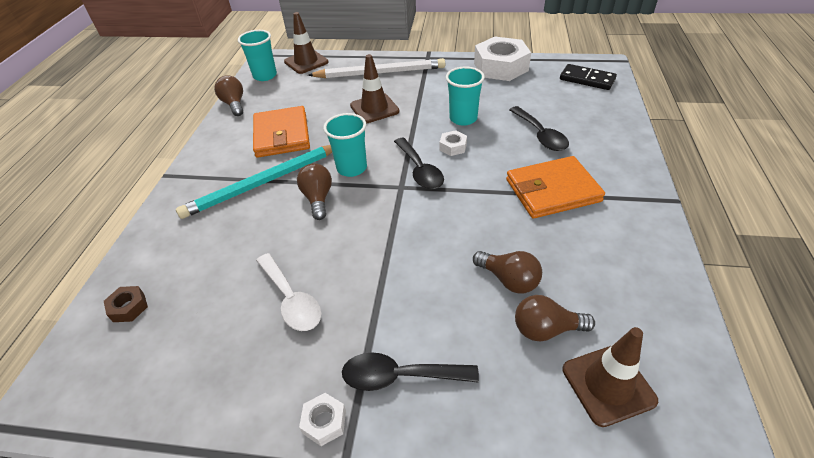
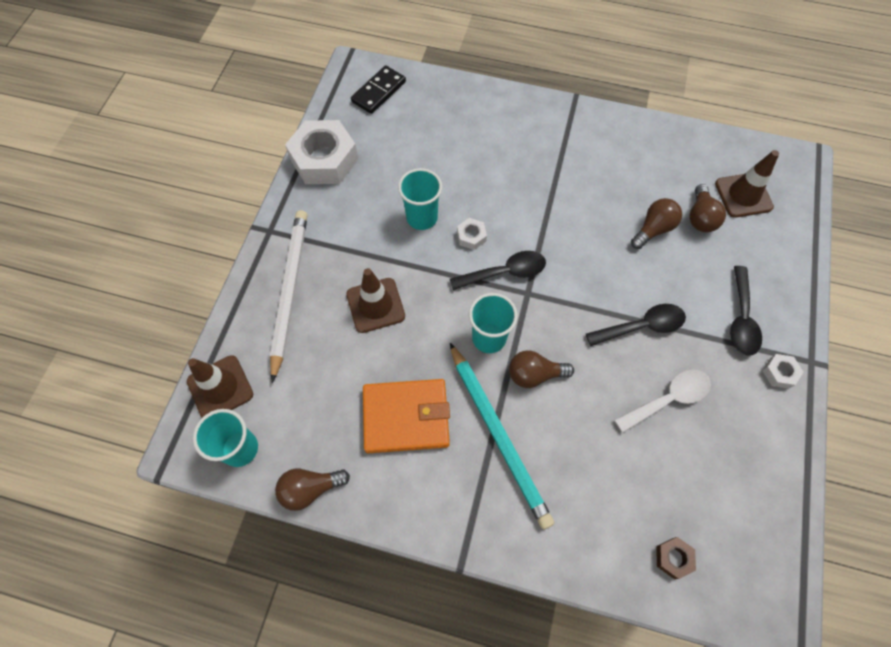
camera: 85 degrees left, 20 degrees up
(540, 135) = (468, 158): black spoon -> black spoon (642, 326)
(552, 190) = (552, 172): orange wallet -> none

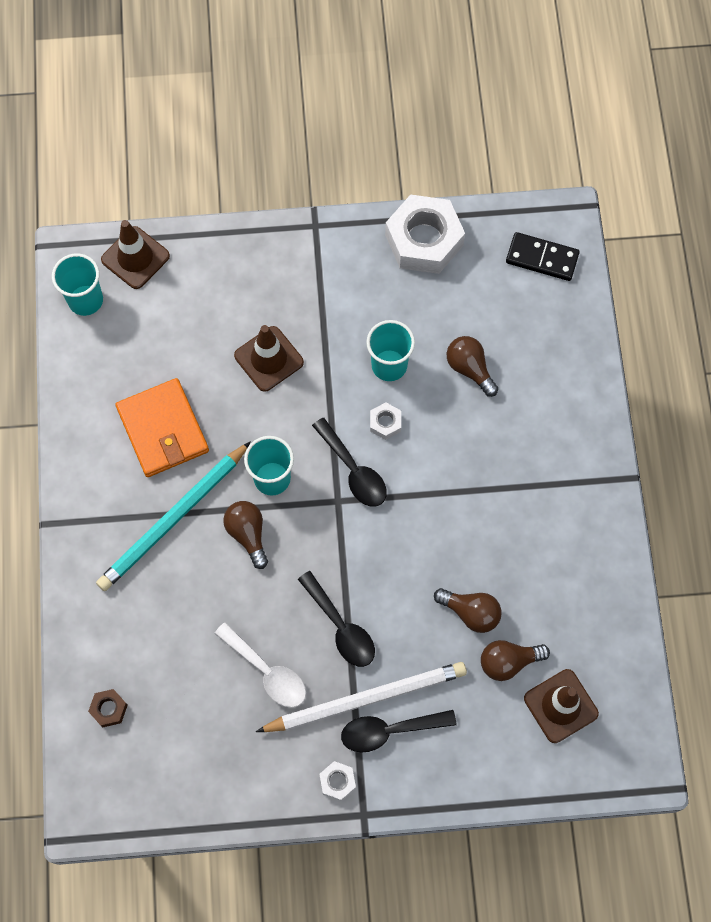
camera: 70 degrees right, 5 degrees up
(289, 291) = (255, 274): white pencil -> white pencil (366, 698)
(310, 489) = (69, 374): brown light bulb -> brown light bulb (469, 369)

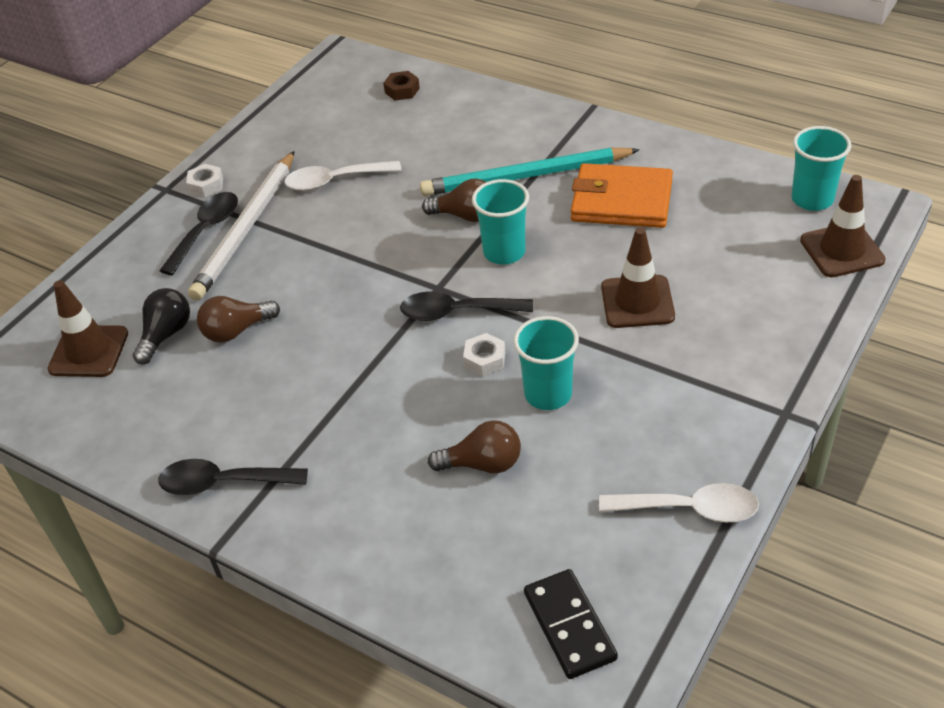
camera: 130 degrees right, 25 degrees down
(173, 519) = (525, 177): turquoise pencil -> turquoise pencil turned 90 degrees counterclockwise
(341, 627) = (321, 239): black spoon -> black spoon (223, 483)
(424, 240) = (689, 509): white nut -> white spoon
(508, 662) = (166, 335): brown light bulb -> black light bulb
(542, 258) = (570, 626): black domino -> black domino turned 75 degrees counterclockwise

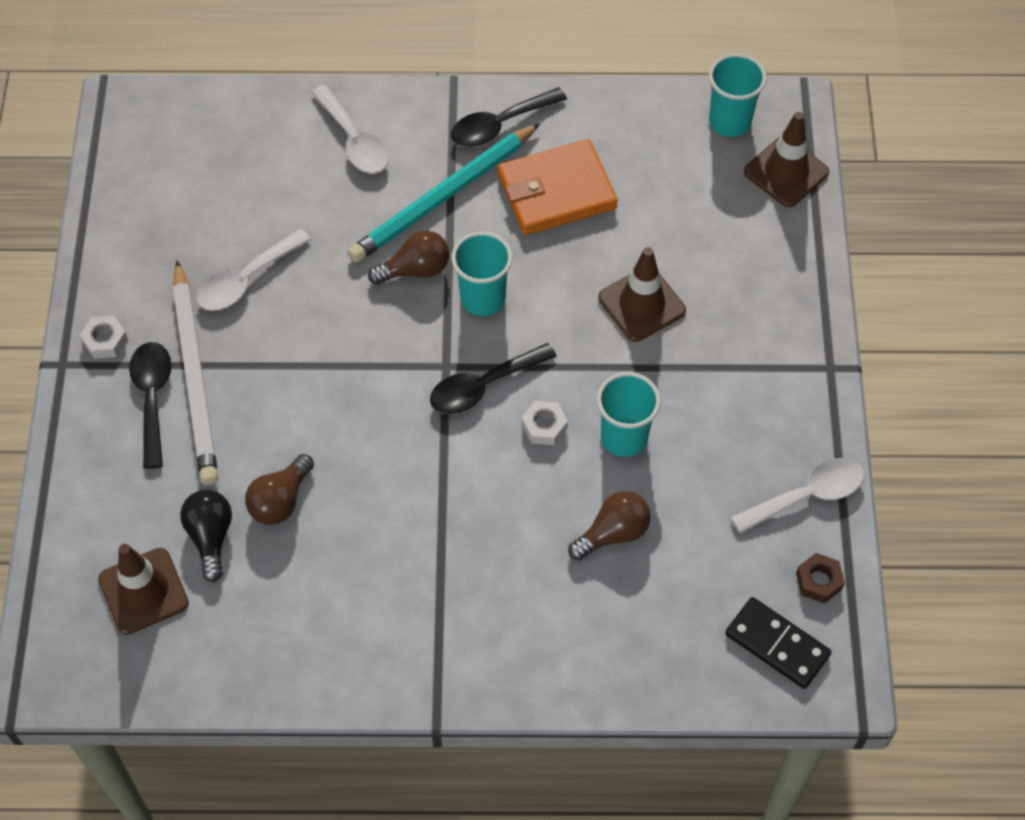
camera: 35 degrees left, 15 degrees up
(223, 483) = (394, 662): black spoon -> black spoon (500, 125)
(402, 90) = (233, 130): brown nut -> brown nut (819, 581)
(485, 121) = (354, 140): none -> white spoon

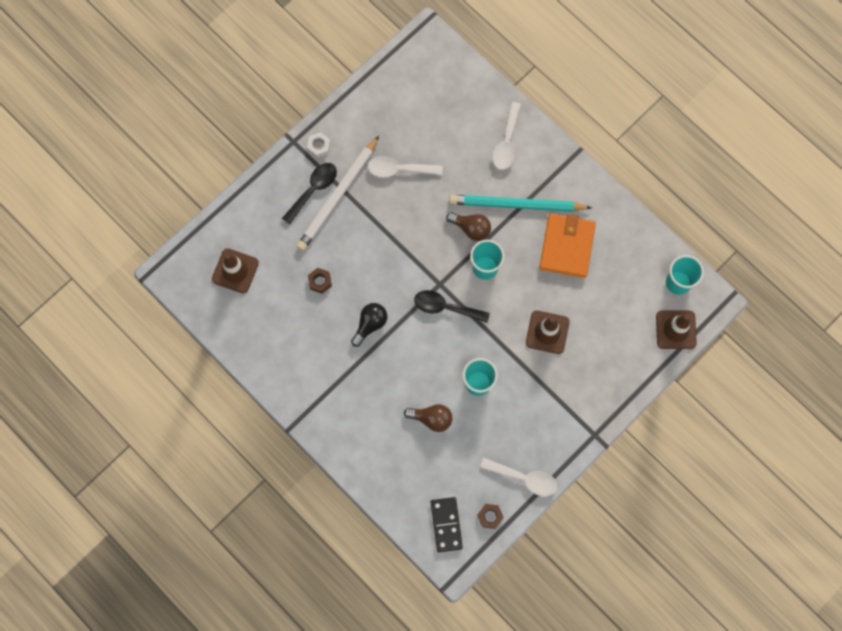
camera: 45 degrees right, 15 degrees up
(210, 537) = (280, 272): black light bulb -> black light bulb (370, 324)
(280, 500) = (320, 281): brown light bulb -> brown nut
(500, 125) = (576, 191): black spoon -> none
(544, 426) = (451, 348): white nut -> none
(556, 191) = (567, 246): orange wallet -> orange wallet turned 75 degrees clockwise

